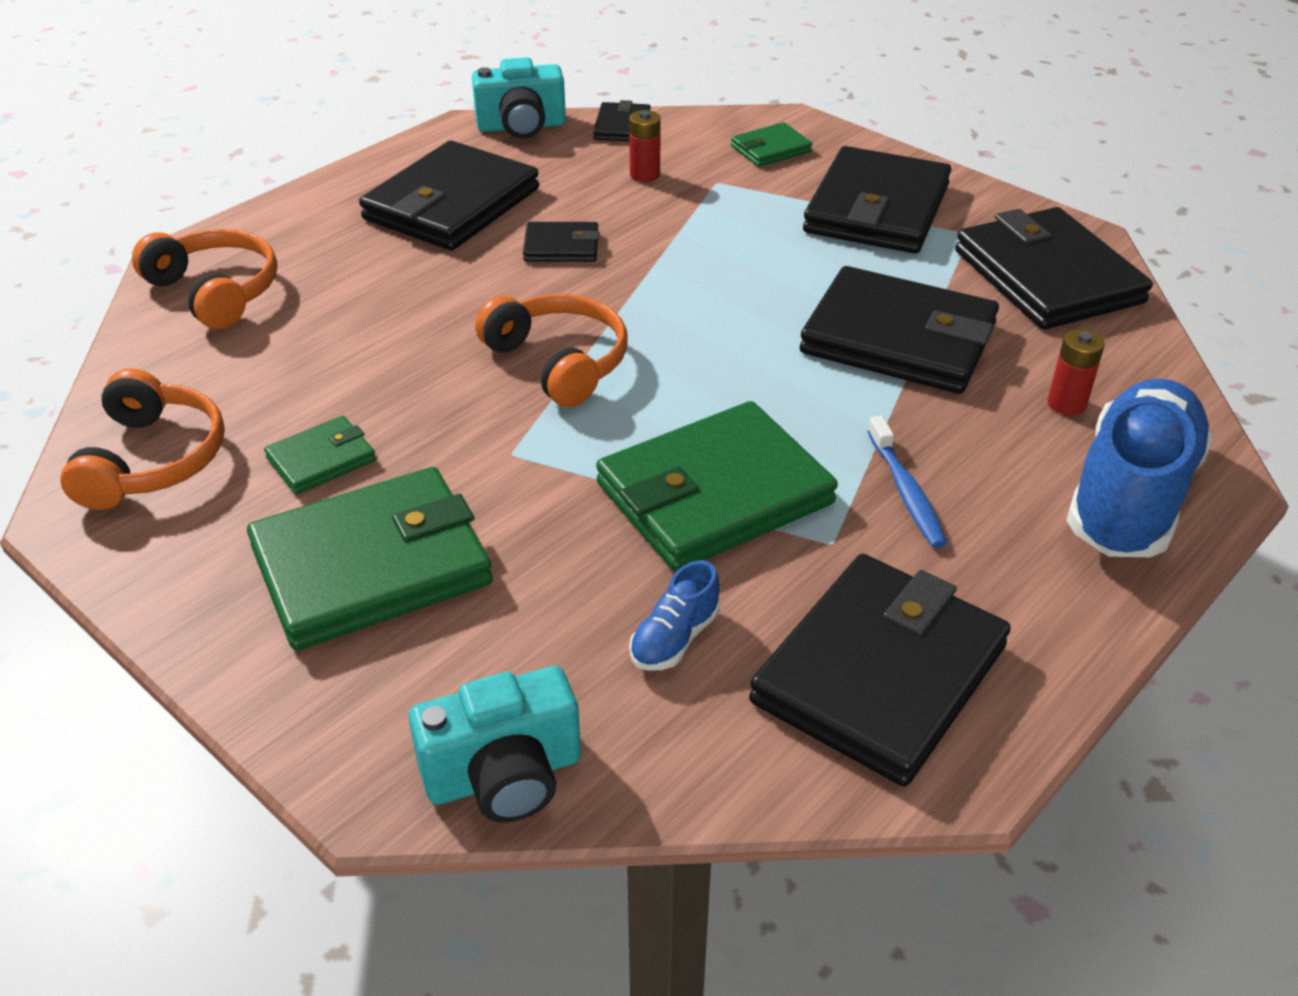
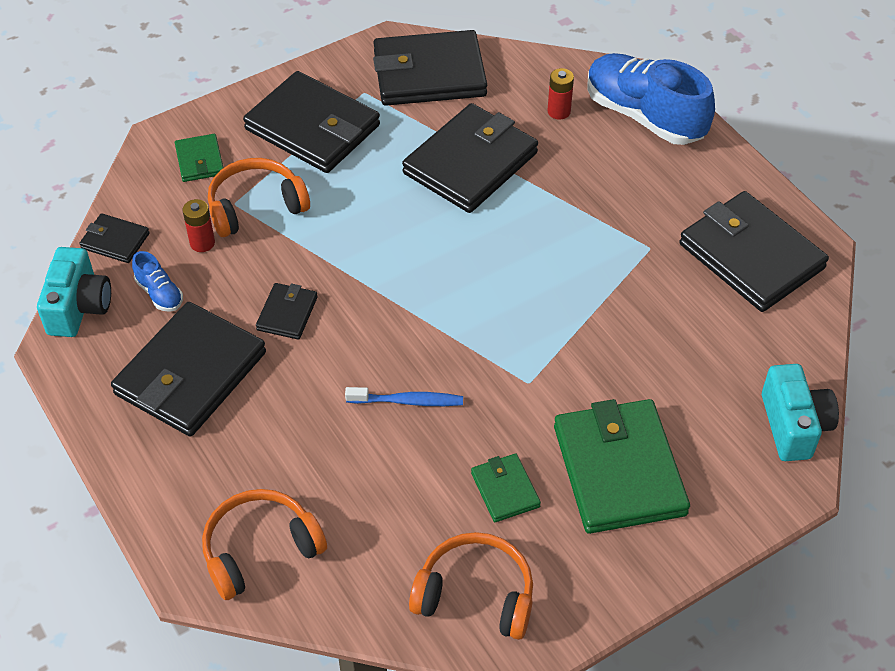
camera: 75 degrees left, 10 degrees up
(452, 204) = (191, 373): black wallet -> black wallet turned 75 degrees clockwise
(558, 362) = (436, 341): orange headphones -> orange headphones (256, 206)
(674, 639) = (710, 334): blue shoe -> blue shoe (159, 293)
(714, 494) = (595, 289): green wallet -> none
(906, 492) = (616, 204): blue toothbrush -> blue toothbrush (408, 401)

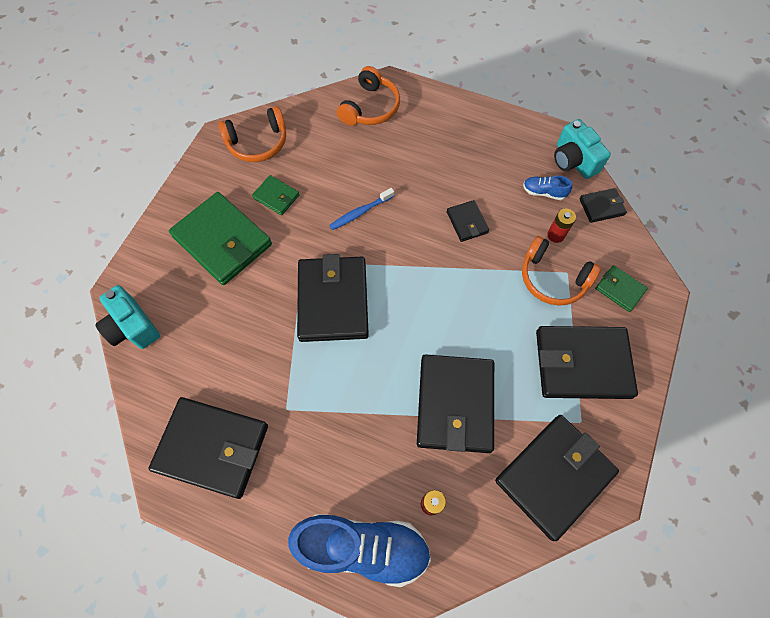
camera: 145 degrees right, 15 degrees up
(191, 373) = (481, 162): black wallet -> black wallet (333, 301)
(256, 206) = (552, 278): orange headphones -> orange headphones turned 90 degrees clockwise

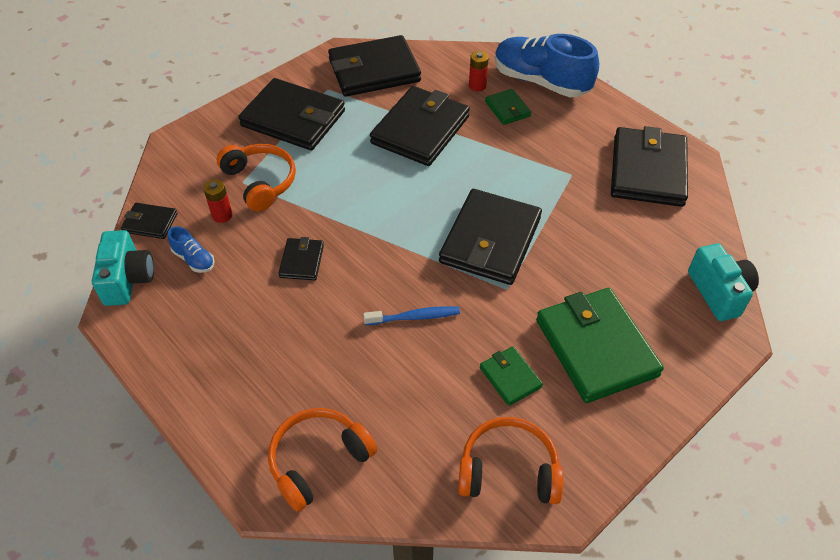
camera: 155 degrees left, 15 degrees down
(212, 448) = (648, 171): black wallet -> black wallet turned 60 degrees clockwise
(619, 289) = (209, 153): green wallet -> green wallet (507, 109)

